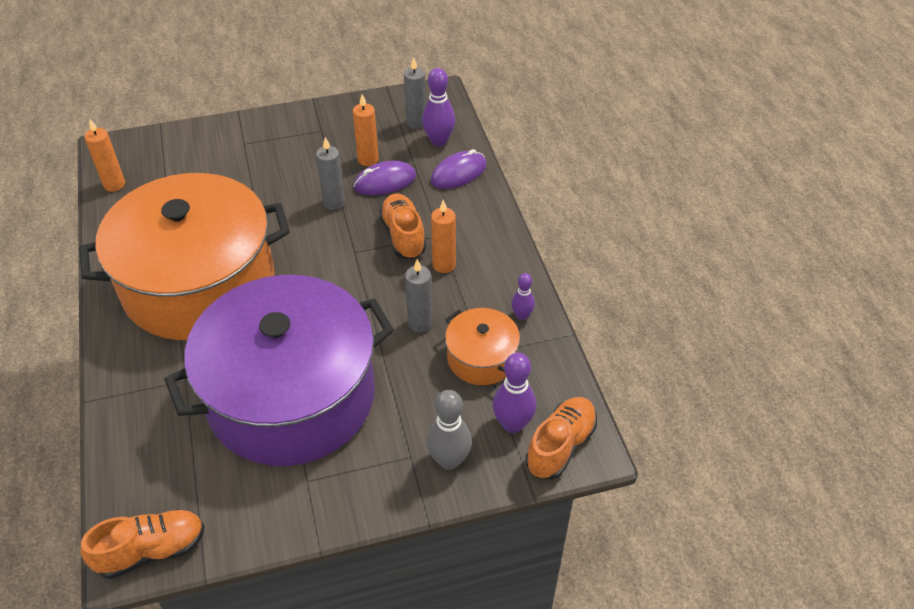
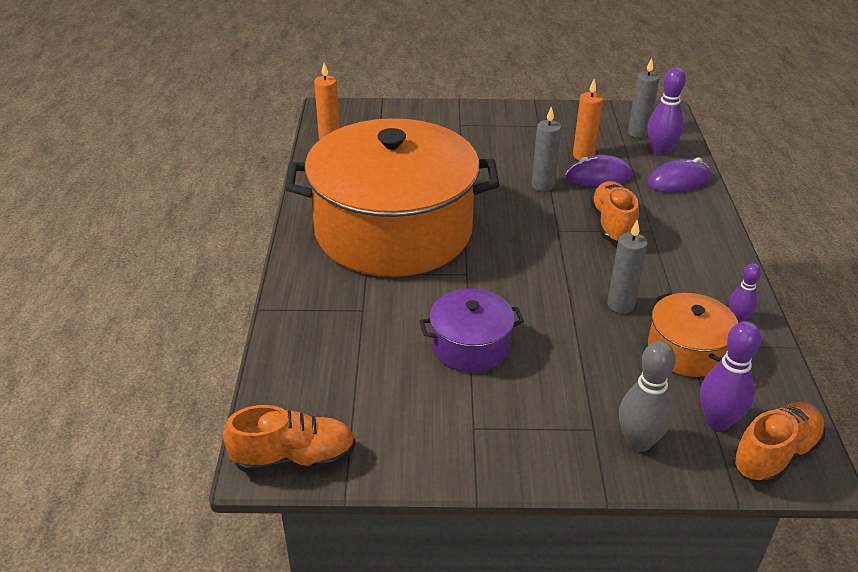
camera: 15 degrees right, 10 degrees down
(291, 396) = (470, 345): purple pot -> purple pot, size x0.43
(444, 265) = (653, 257): orange candle -> none

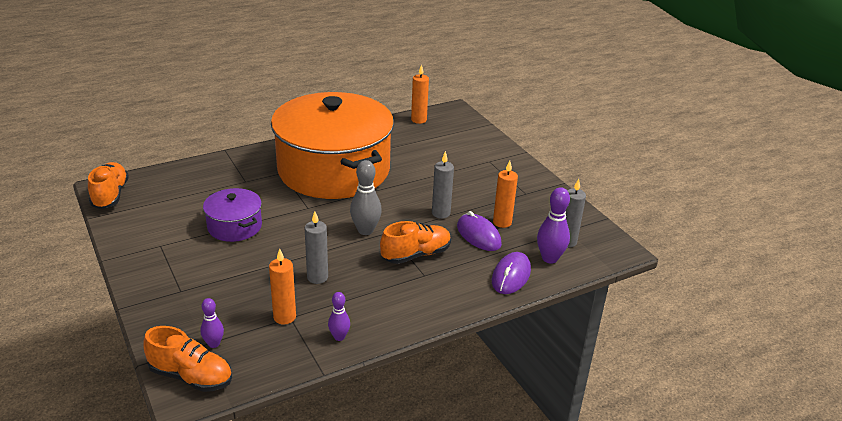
camera: 60 degrees right, 5 degrees down
(294, 458) = (110, 195): orange shoe -> orange shoe turned 150 degrees counterclockwise
(638, 442) = (176, 311): grey bowling pin -> grey bowling pin (365, 230)
(678, 181) = (511, 276): purple mouse -> purple mouse turned 75 degrees clockwise
(687, 350) = (284, 317): orange pot -> orange candle
(718, 421) = (214, 344): purple bowling pin -> purple bowling pin, size x0.60

